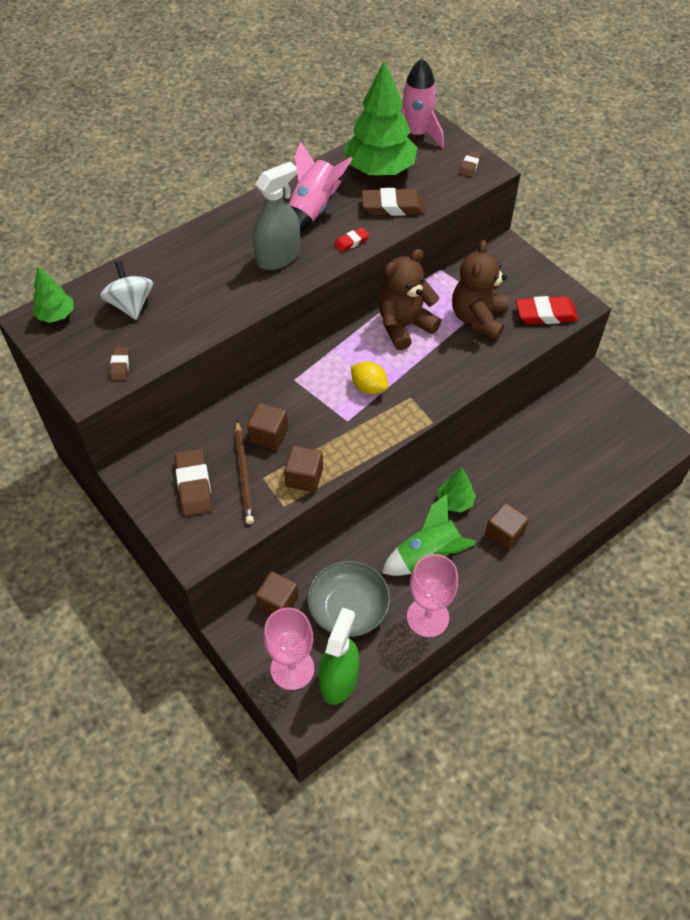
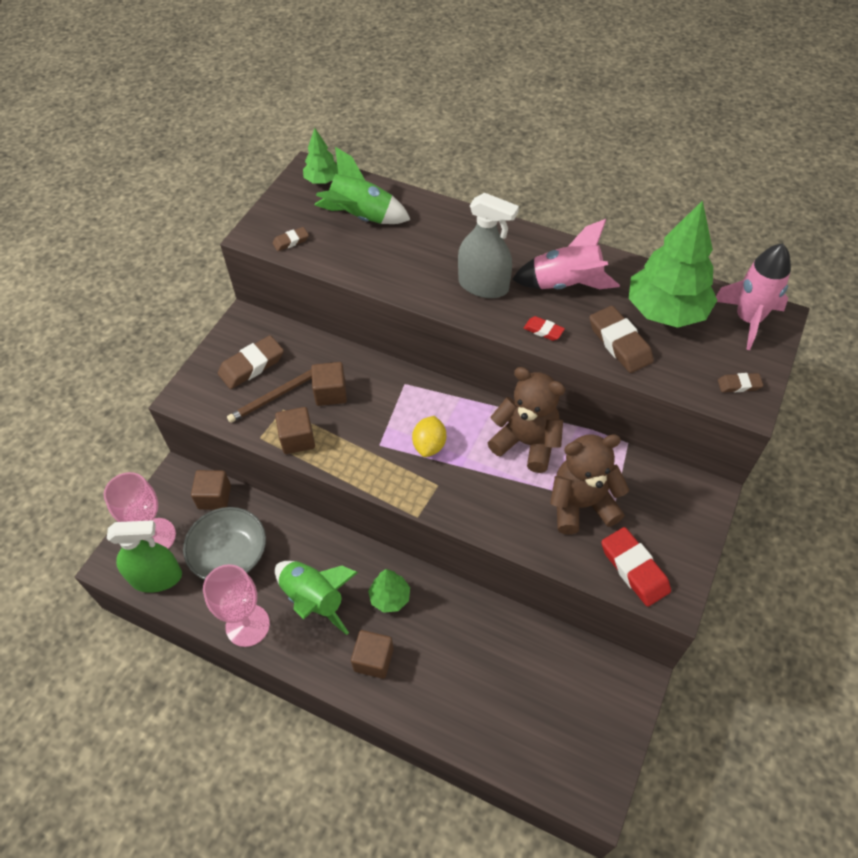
camera: 65 degrees right, 0 degrees up
(131, 305) = (361, 217): white spinning top -> green rocket

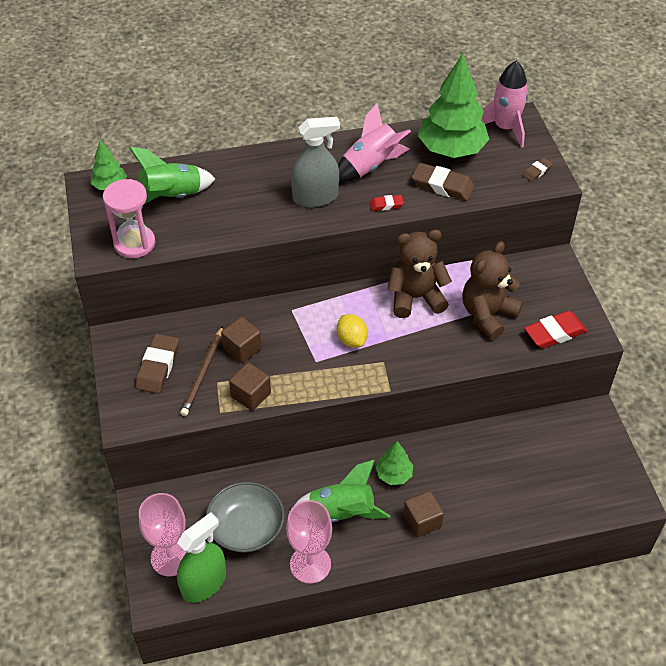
camera: 40 degrees left, 5 degrees down
(214, 497) = (191, 497): brown cube -> none
(291, 241) = (134, 243): brown eraser -> pink hourglass
(634, 569) = (554, 333): red eraser -> red eraser turned 45 degrees counterclockwise

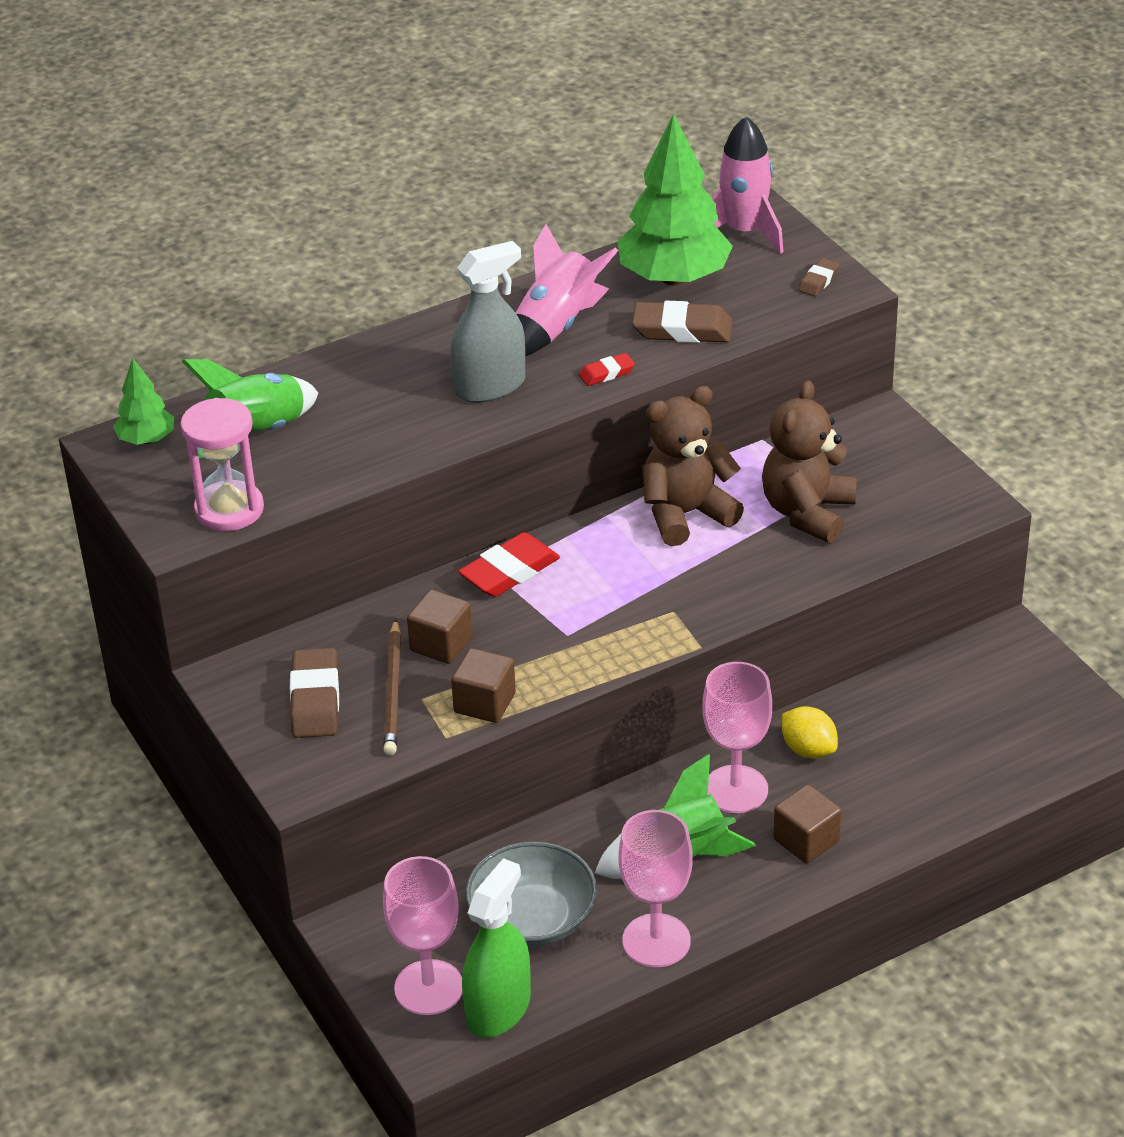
camera: 15 degrees left, 10 degrees down
(351, 340) = (610, 593): yellow lemon -> yellow lemon (808, 749)
(394, 474) = (735, 789): green tree -> pink goblet
(554, 333) = (920, 514): red eraser -> red eraser (510, 572)

